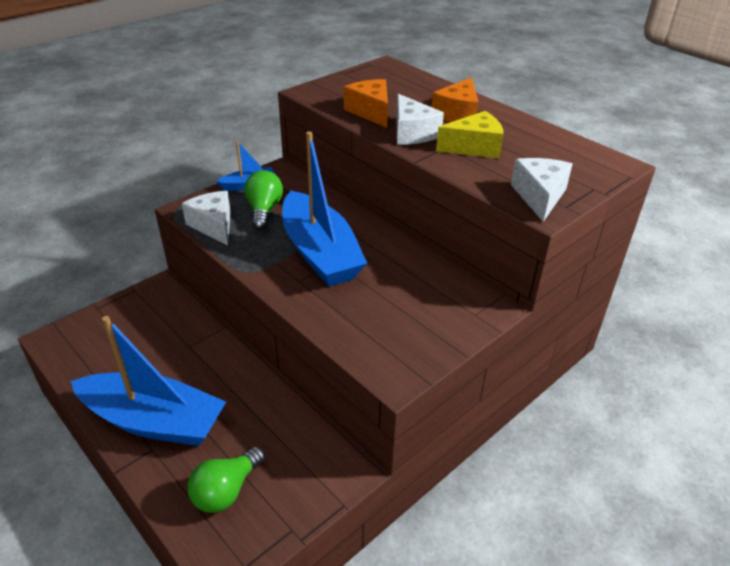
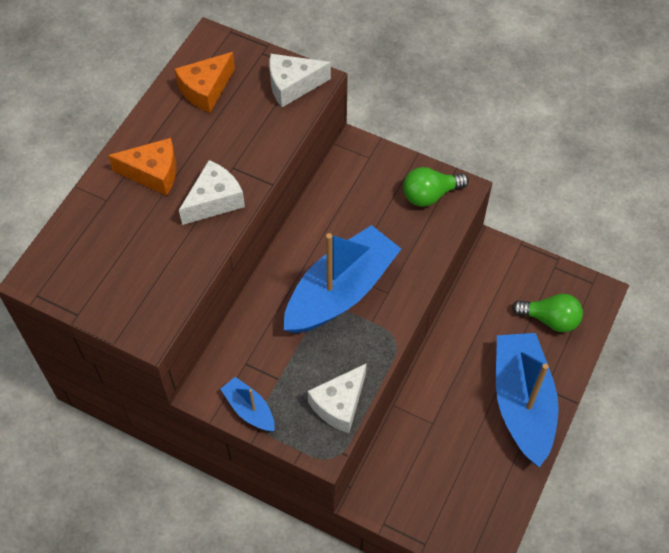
camera: 110 degrees left, 20 degrees up
(264, 210) = (293, 370): green light bulb -> green light bulb (430, 195)
(371, 112) = (179, 251): orange cheese -> orange cheese (206, 90)
(474, 147) = (224, 145): yellow cheese -> none

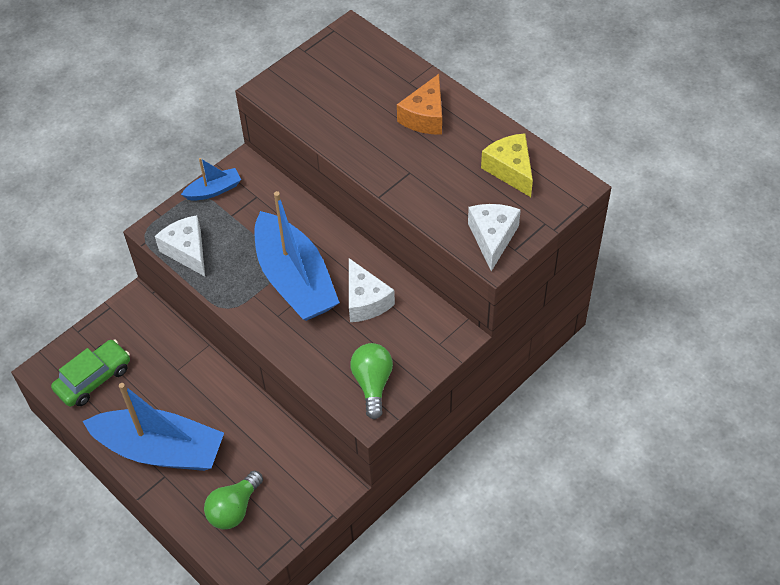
camera: 110 degrees right, 5 degrees down
(206, 90) = (510, 170): orange cheese -> yellow cheese
(214, 201) = (377, 152): white cheese -> white cheese (365, 301)
(473, 500) = (93, 379): none -> green car

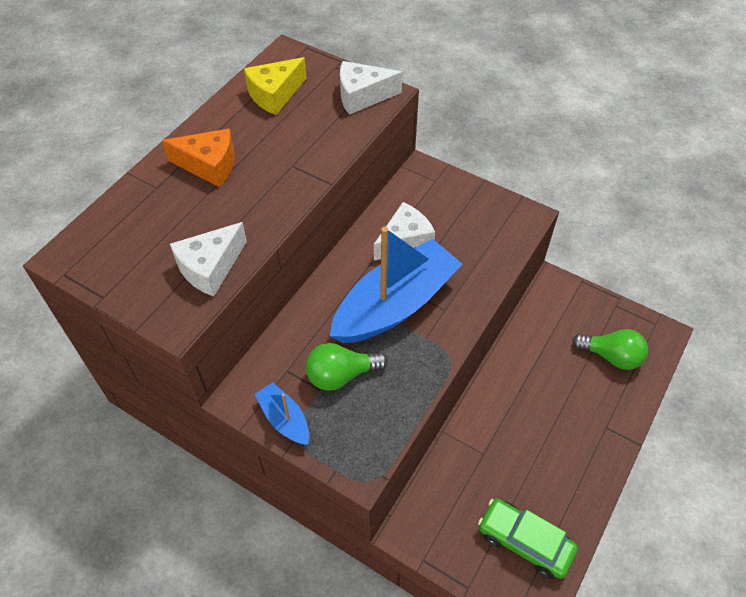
camera: 105 degrees left, 0 degrees up
(160, 449) = (580, 440): blue boat -> none
(187, 251) = (383, 422): white cheese -> white cheese (210, 268)
(372, 384) = (495, 219): green light bulb -> green light bulb (341, 375)

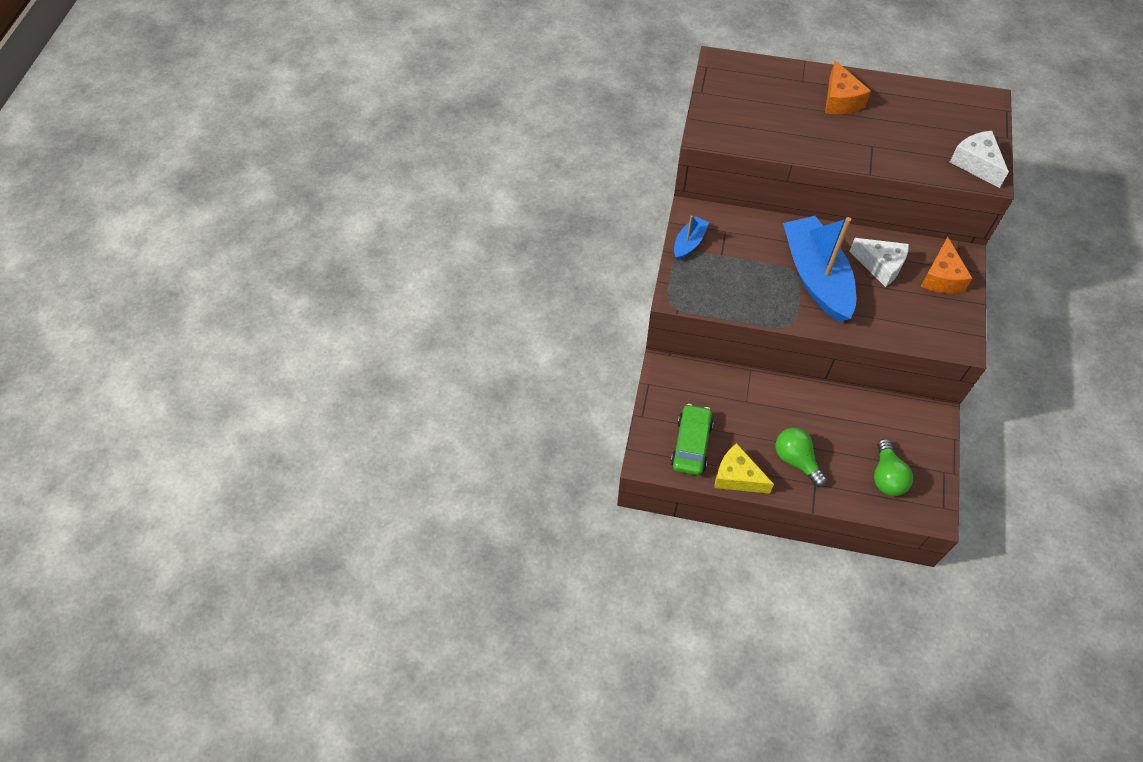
camera: 70 degrees right, 5 degrees up
(210, 268) = (754, 135): white cheese -> none
(275, 95) = (937, 110): yellow cheese -> yellow cheese (737, 477)
(341, 375) = (739, 263): green light bulb -> green light bulb (796, 460)
(395, 305) = (816, 277): blue boat -> blue boat turned 135 degrees counterclockwise
(440, 198) = (941, 277): none -> orange cheese

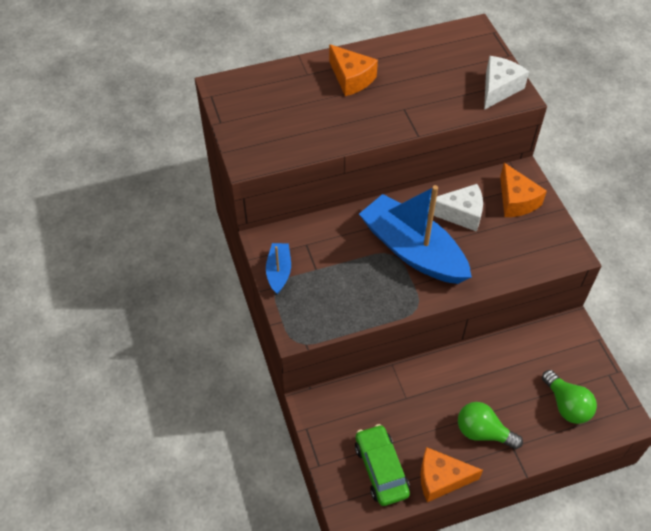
camera: 30 degrees left, 5 degrees down
(737, 477) = (441, 479): yellow cheese -> orange cheese
(976, 164) = (499, 89): white cheese -> white cheese turned 90 degrees clockwise

